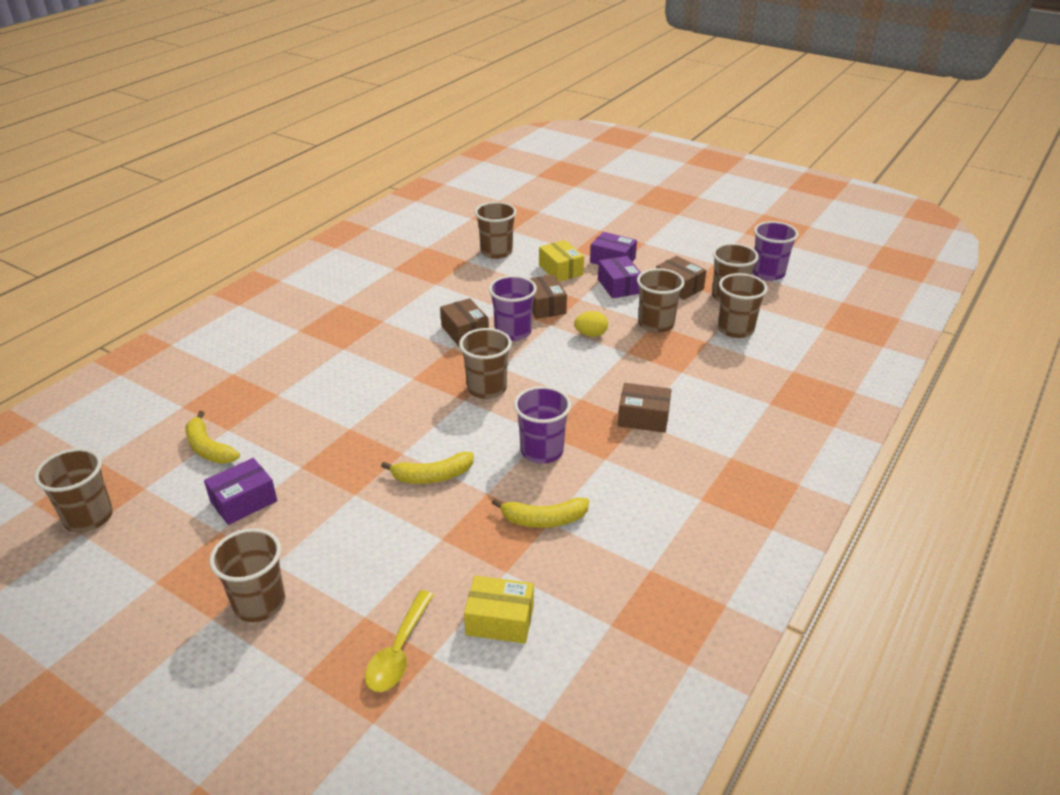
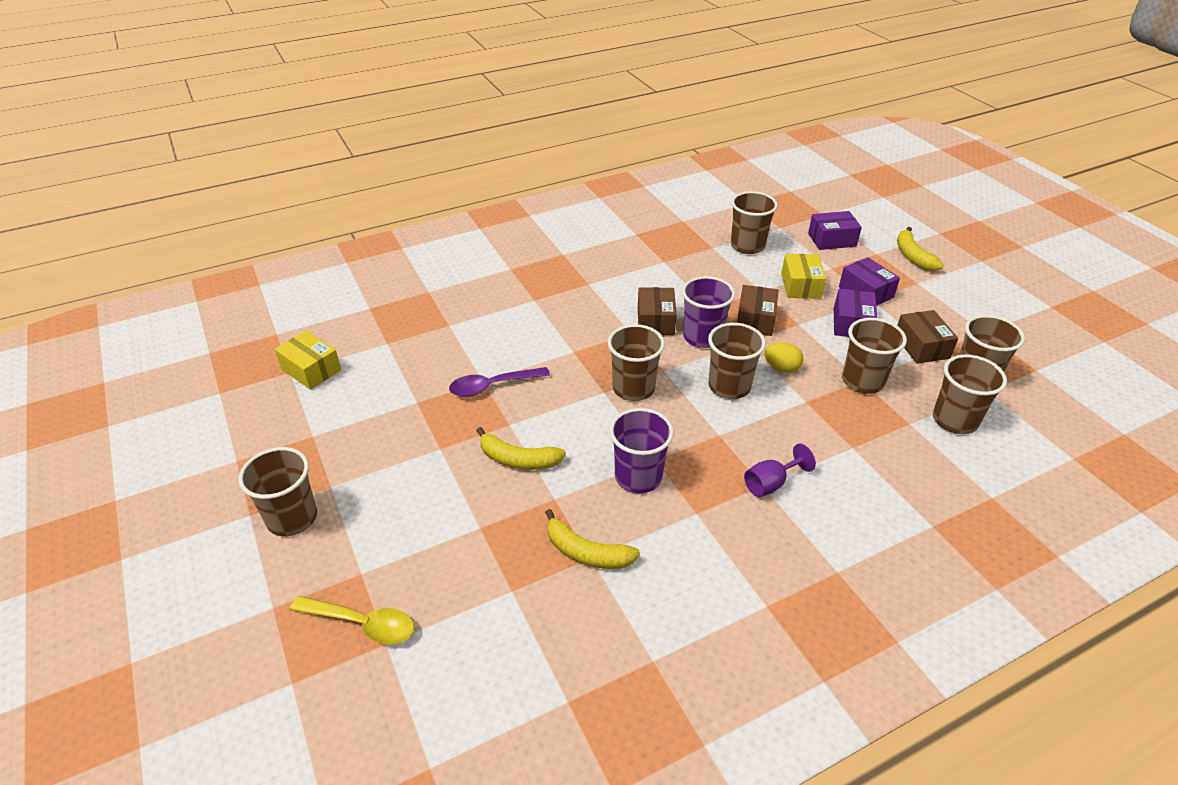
camera: 30 degrees right, 5 degrees up
(89, 517) = (234, 381): brown cup -> brown cup (729, 386)
(208, 448) = (360, 355): yellow banana -> yellow banana (913, 256)
(244, 501) = (350, 416): purple box -> purple box (832, 240)
(362, 429) = (492, 386): none -> purple spoon
(399, 651) = (362, 623): yellow spoon -> yellow spoon turned 120 degrees counterclockwise
(500, 620) = (469, 639): yellow box -> yellow box (311, 370)
(643, 418) = (770, 483): brown box -> purple goblet
(768, 273) = (1046, 365): purple cup -> none

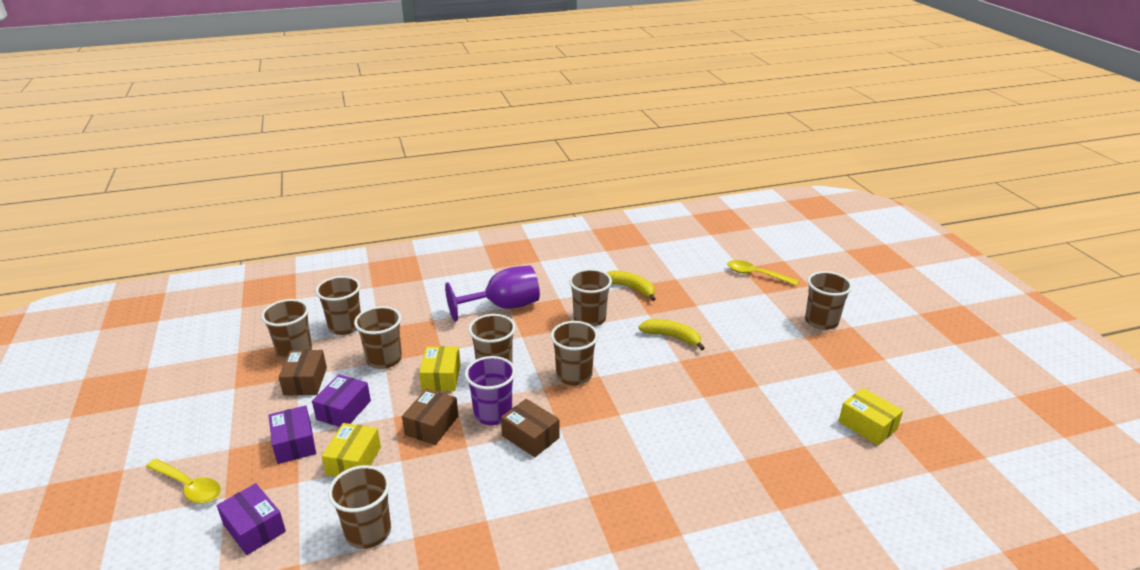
camera: 170 degrees left, 10 degrees down
(492, 386) = (694, 391): purple spoon -> none
(638, 477) = (589, 319): purple cup -> brown cup
(655, 321) = (530, 437): brown box -> brown box turned 60 degrees counterclockwise
(770, 483) = (503, 306): purple goblet -> purple goblet, size x1.92
(781, 368) = (441, 377): yellow egg -> yellow box
(832, 240) = (254, 528): purple box -> purple box turned 45 degrees clockwise
(913, 256) = (189, 486): yellow banana -> yellow spoon

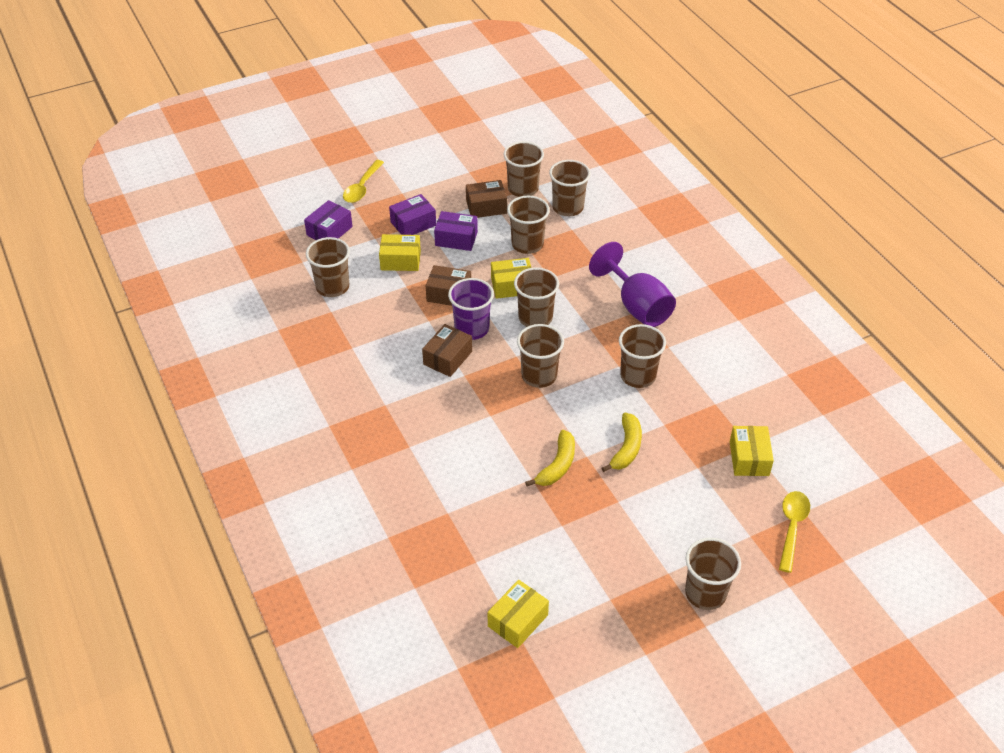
camera: 80 degrees right, 15 degrees up
(631, 288) = (711, 405): yellow banana -> yellow banana (557, 465)
(689, 281) = (749, 458): none -> yellow box

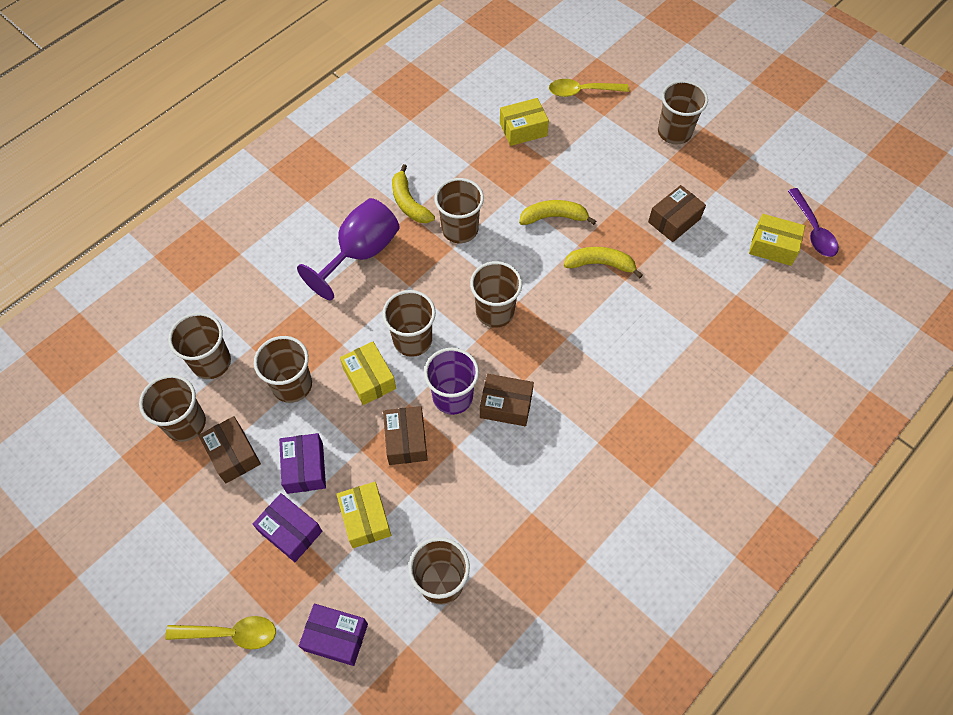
camera: 110 degrees left, 15 degrees up
(523, 670) = (813, 230): none -> purple spoon
(585, 545) = (674, 220): none -> brown box
(682, 349) = (409, 202): none -> yellow banana

